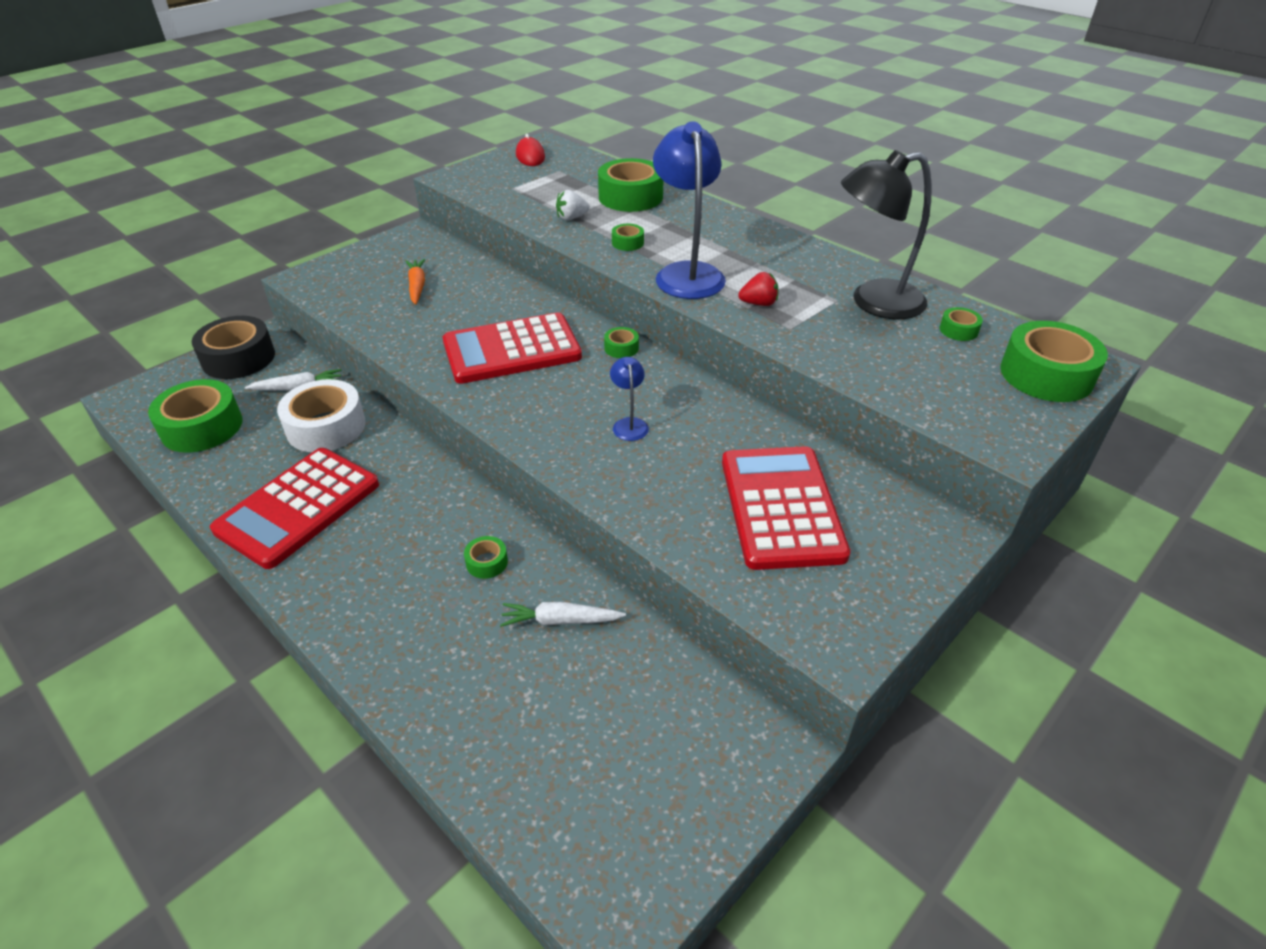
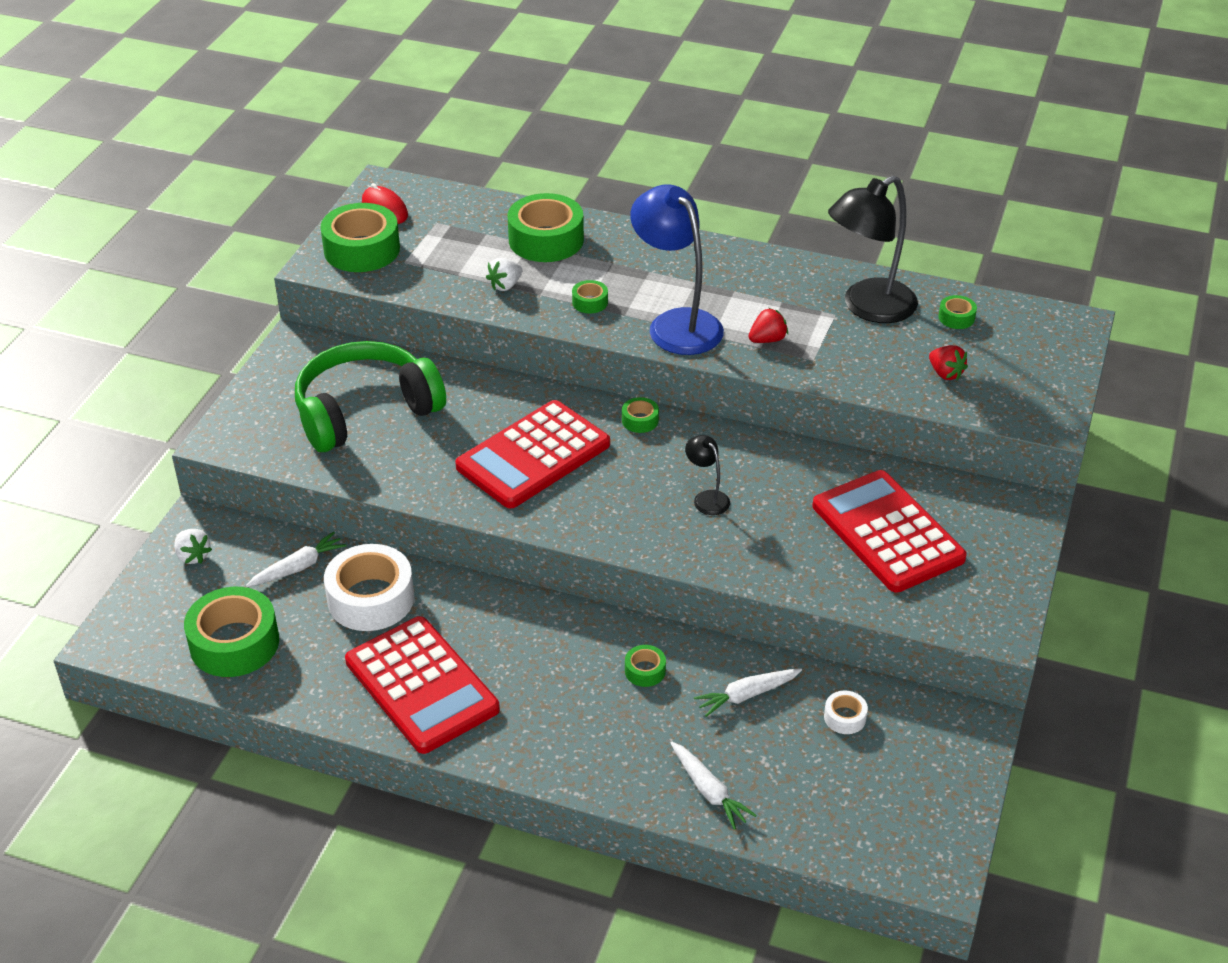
camera: 25 degrees left, 0 degrees up
(238, 358) = (193, 556): black tape -> white strawberry
(298, 507) = (422, 685): red calculator -> red calculator turned 45 degrees counterclockwise
(417, 286) = (365, 411): orange carrot -> green headphones
(451, 704) = (708, 791): none -> white carrot
(629, 424) = (707, 498): blue lamp -> black lamp
(640, 681) = (845, 717): none -> white tape
(916, 373) = (945, 373): none -> red strawberry
(1046, 375) = (1047, 343): green tape -> green tape (362, 249)

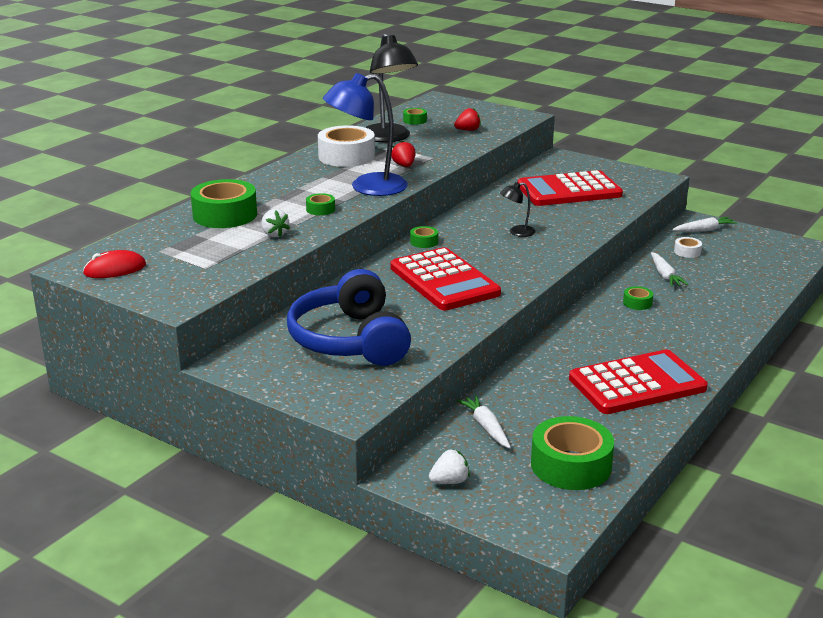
camera: 75 degrees left, 15 degrees down
(362, 249) = (170, 284): green tape -> none
(365, 411) = (350, 340): green headphones -> blue headphones
(371, 599) = (536, 396): white tape -> white tape (346, 156)
(708, 791) = (745, 297): white carrot -> white carrot (704, 230)

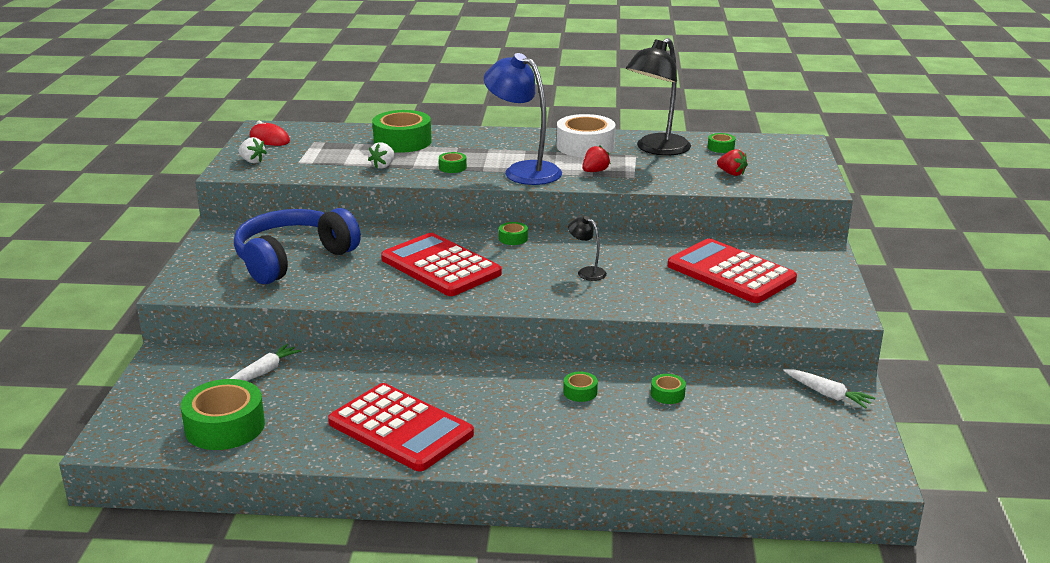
camera: 60 degrees right, 0 degrees up
(444, 281) = (440, 266): red calculator -> red calculator turned 105 degrees clockwise
(449, 481) = (167, 378): white strawberry -> white strawberry (252, 161)
(665, 275) = (667, 394): white carrot -> green tape
(687, 252) = (749, 395): white tape -> none

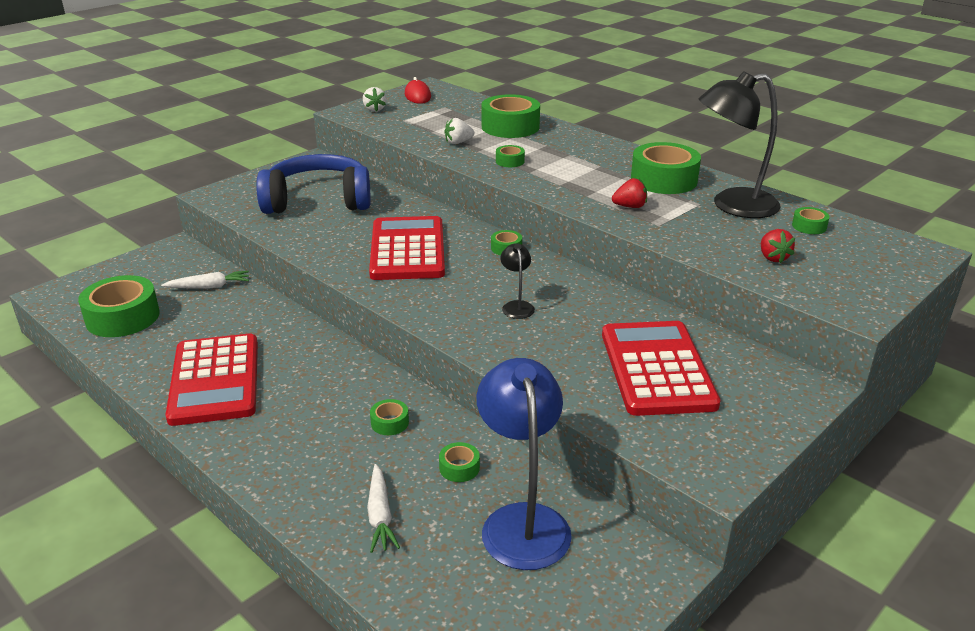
camera: 40 degrees right, 5 degrees up
(523, 171) = (564, 184): blue lamp -> blue lamp (522, 521)
(585, 146) = (664, 180): white tape -> green tape
(827, 394) = (619, 562): white carrot -> white carrot (380, 515)

